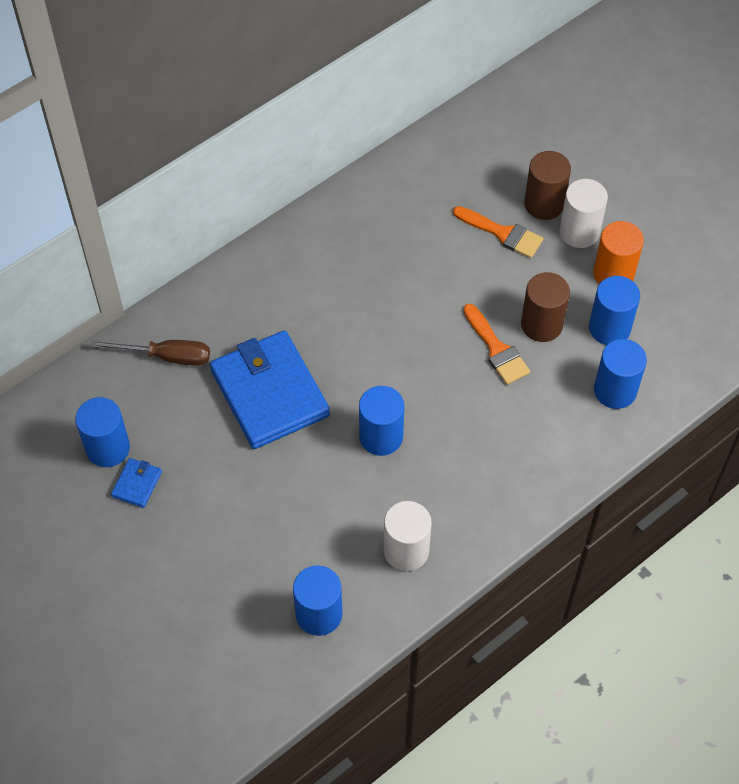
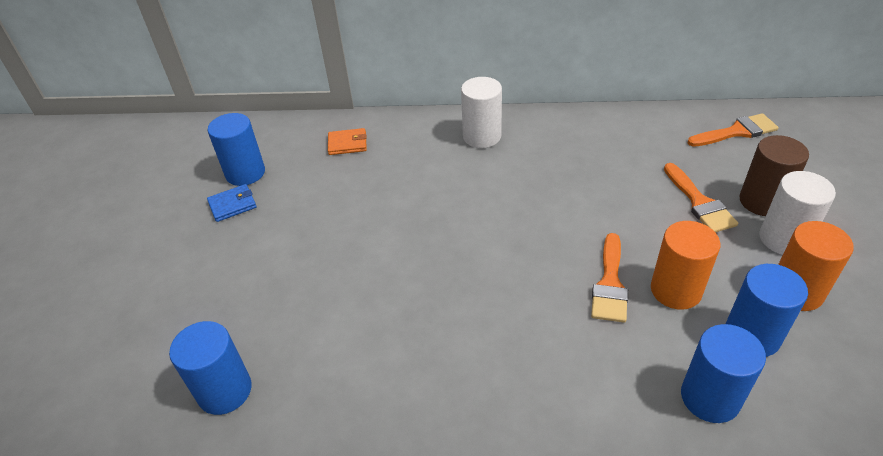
camera: 45 degrees right, 15 degrees down
(166, 356) = (347, 144): brown screwdriver -> orange wallet
(270, 393) = (386, 204): blue wallet -> none
(381, 437) = (434, 287): blue cylinder -> none
(406, 550) = (352, 394): white cylinder -> white cylinder (482, 136)
(479, 138) = (736, 132): none -> orange brush
(541, 324) = (676, 290): brown cylinder -> orange cylinder

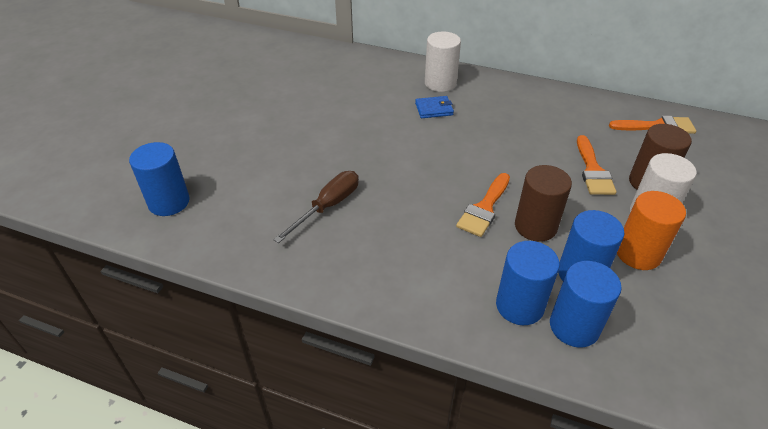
camera: 15 degrees right, 0 degrees up
(232, 205) = (232, 87): blue wallet -> blue wallet (434, 109)
(245, 173) = (252, 69): blue cylinder -> blue cylinder (574, 326)
(347, 144) = (335, 66): orange wallet -> none
(430, 335) = (328, 206): none -> brown screwdriver
(676, 290) = (535, 226): orange cylinder -> brown cylinder

